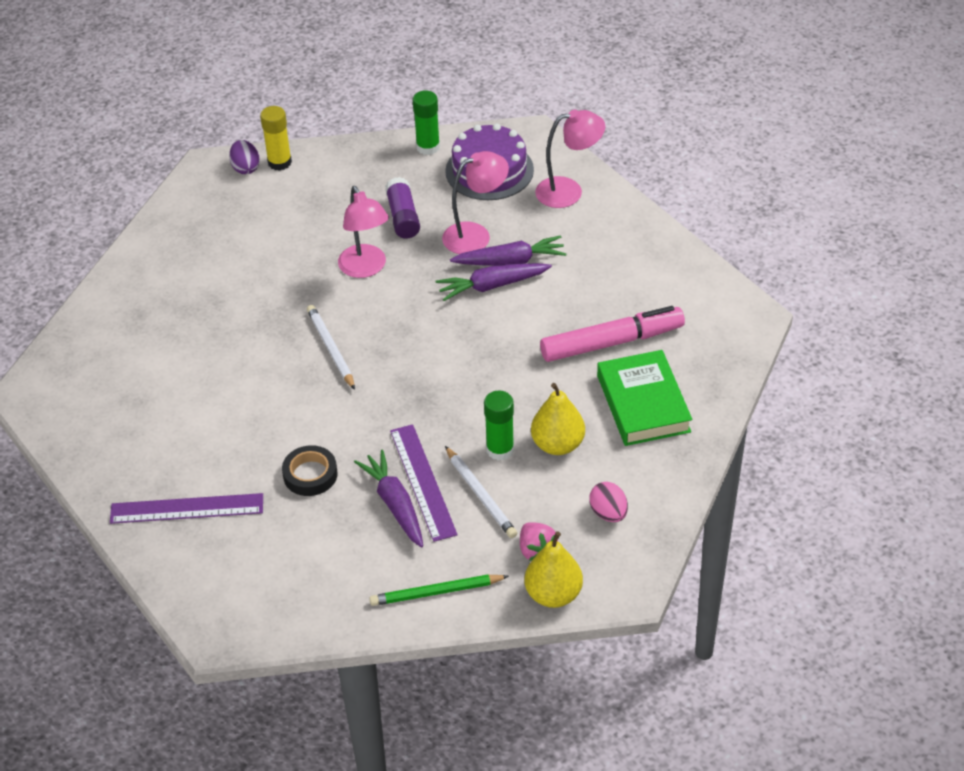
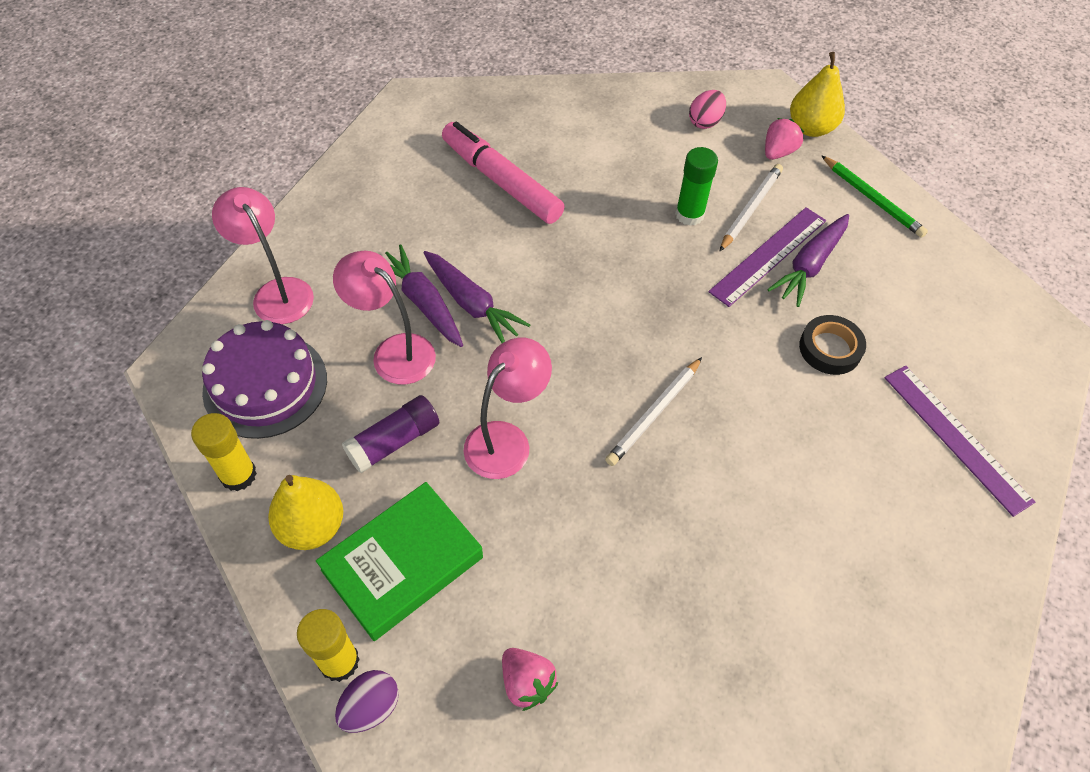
camera: 120 degrees left, 10 degrees up
(208, 229) = (527, 683): none -> pink strawberry
(428, 147) = (238, 475): green glue stick -> yellow glue stick
(557, 444) = (654, 177): yellow pear -> yellow pear (312, 527)
(643, 403) = (566, 137): green book -> green book (402, 564)

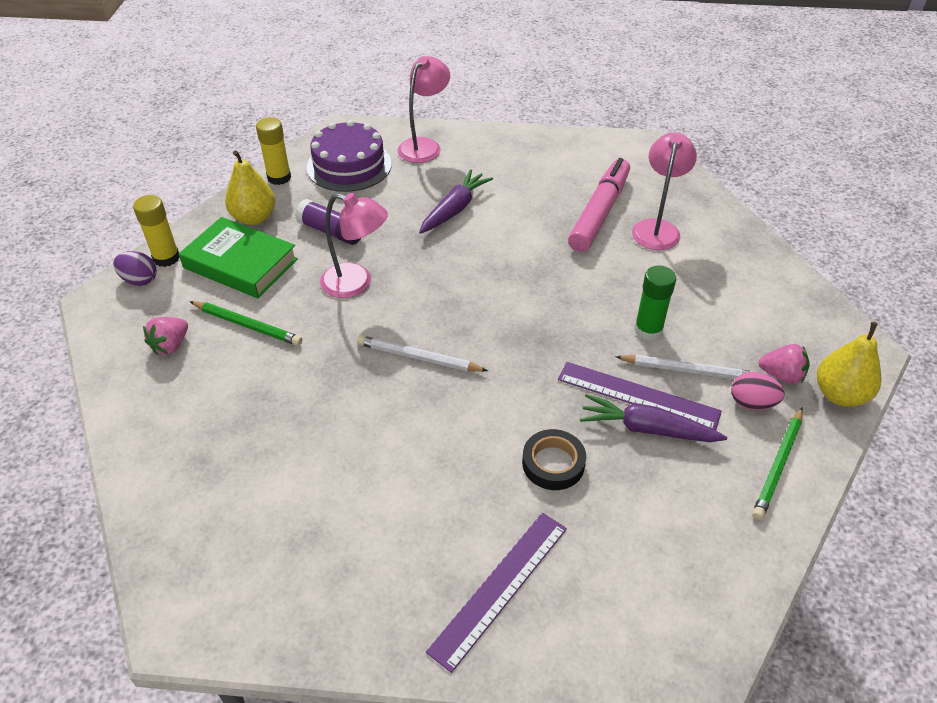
camera: 70 degrees right, 10 degrees down
(394, 351) = (404, 209): pink lamp -> pink lamp (657, 228)
(471, 304) = (468, 232): purple carrot -> none
(528, 579) = (247, 325): none -> green pencil
(705, 122) = (775, 314): pink egg -> pink egg (752, 403)

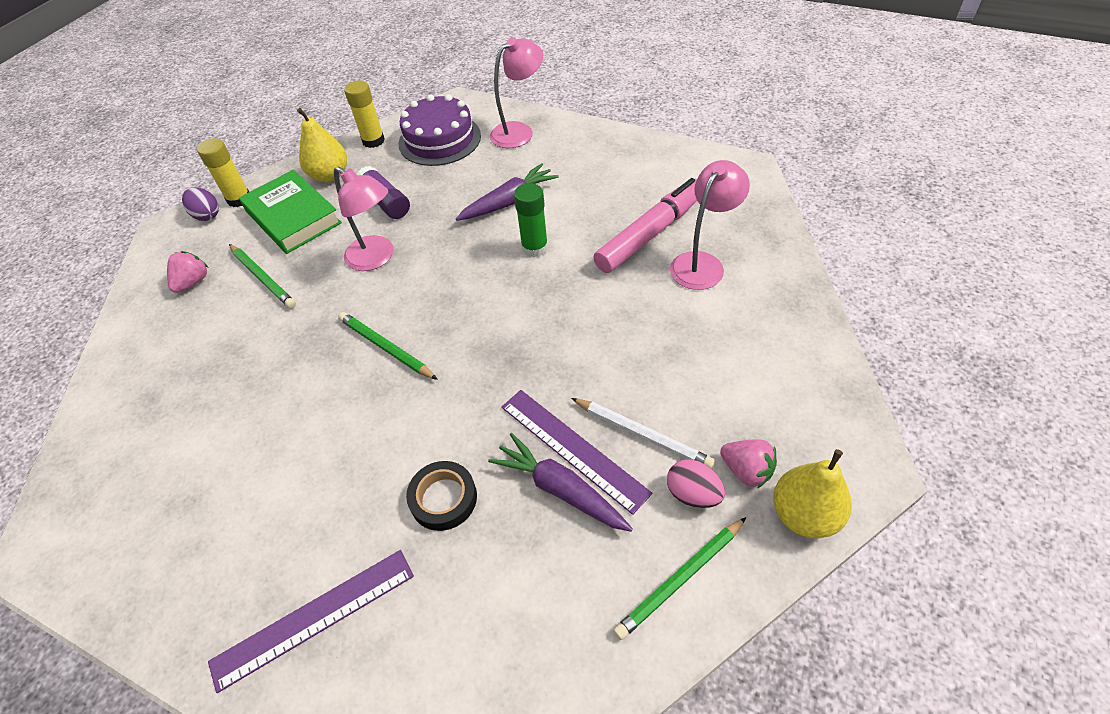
camera: 25 degrees right, 5 degrees up
(171, 345) = (193, 282): pink strawberry -> pink strawberry turned 150 degrees clockwise
(418, 357) = (386, 347): white pencil -> green pencil
(648, 330) = (626, 377): green glue stick -> green glue stick (535, 248)

